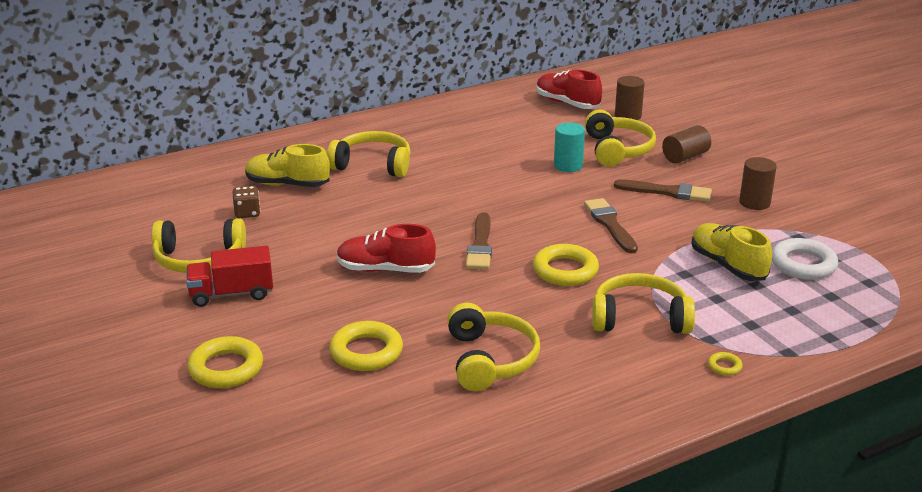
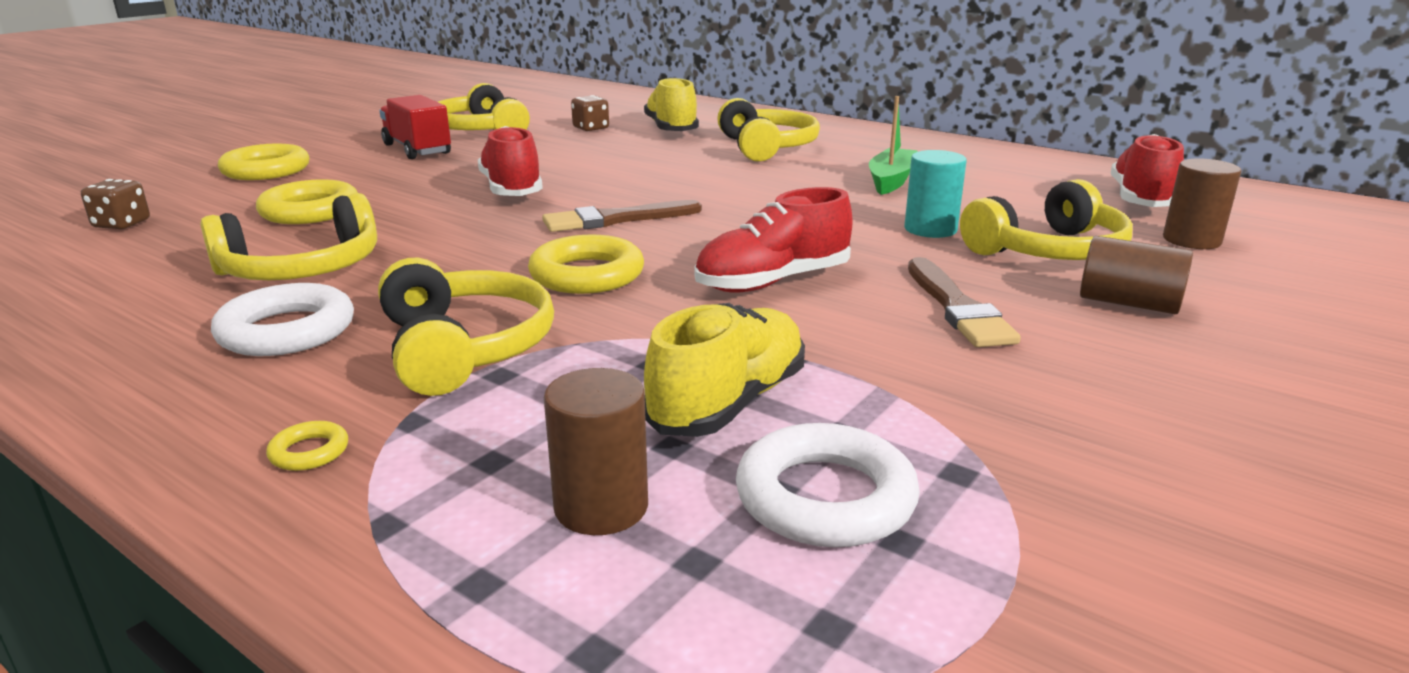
camera: 65 degrees right, 5 degrees down
(327, 436) = (122, 224): none -> brown dice
(480, 150) = (891, 180): none -> green boat
(587, 368) = (287, 331): none -> white ring
(610, 224) = (773, 282): brown brush -> red shoe
(754, 202) = (1049, 397): brown cylinder -> brown cylinder (601, 507)

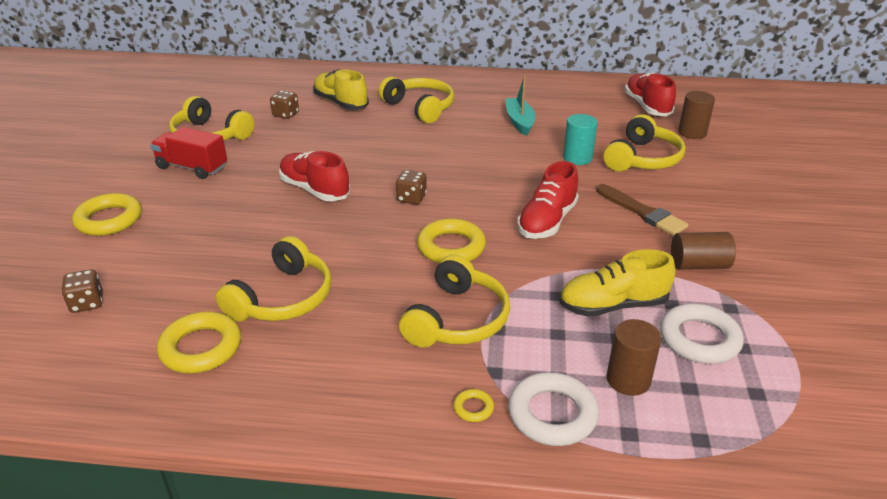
camera: 30 degrees left, 10 degrees up
(287, 331) = (347, 344): white ring -> white ring (552, 414)
(310, 211) = (208, 249): yellow ring -> yellow ring (201, 348)
(465, 348) = (457, 319): yellow headphones -> yellow headphones turned 75 degrees clockwise
(616, 219) = (411, 198): brown brush -> brown dice
(728, 402) = (612, 305): yellow shoe -> yellow shoe turned 105 degrees counterclockwise
(891, 180) = (519, 122): green boat -> turquoise boat
(1128, 303) = (703, 186): brown cylinder -> brown cylinder (698, 265)

